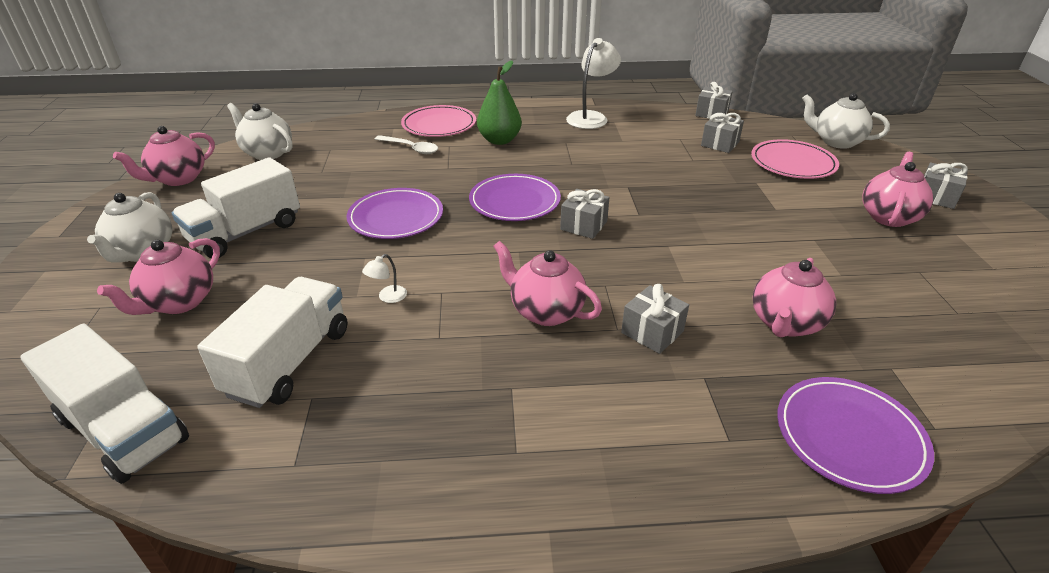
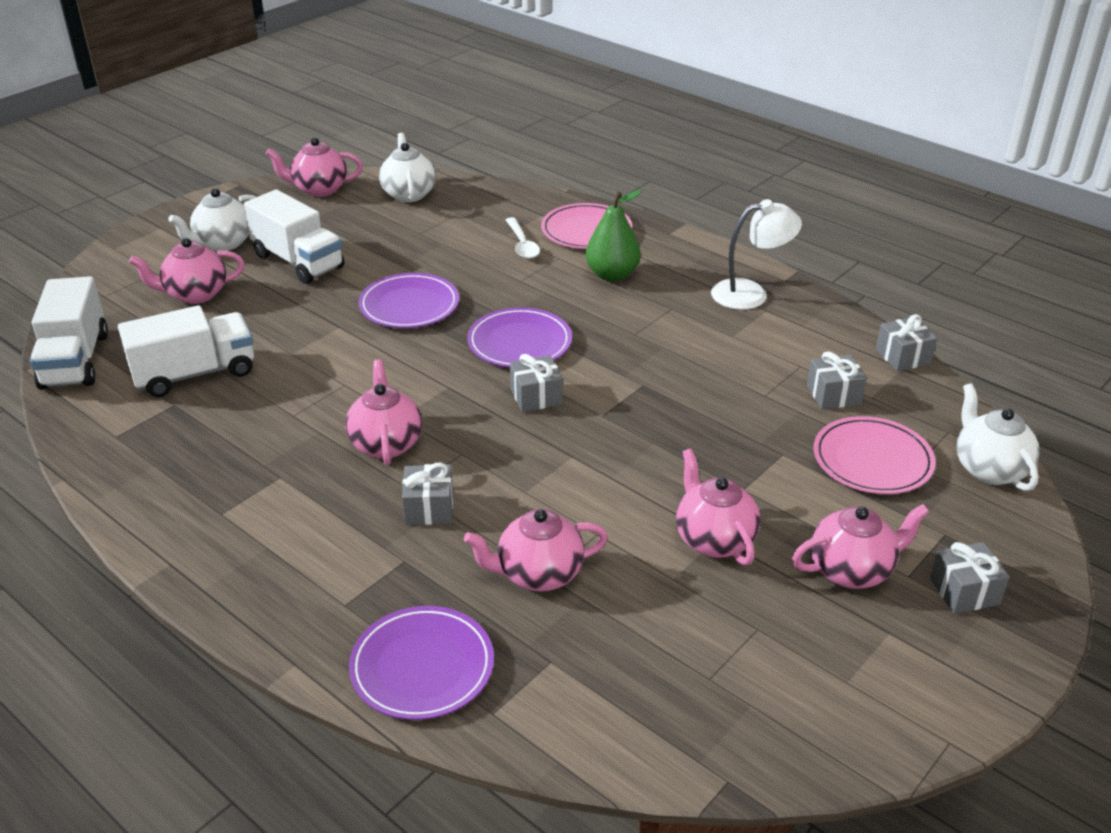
camera: 45 degrees right, 0 degrees up
(246, 232) = (298, 261): white truck -> white truck turned 135 degrees counterclockwise
(388, 297) = (307, 366): white lamp -> none
(815, 242) = (713, 539): none -> pink teapot

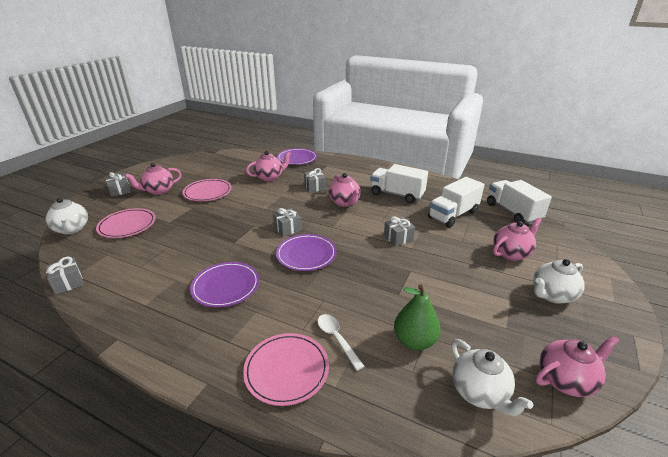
camera: 165 degrees right, 5 degrees down
(223, 243) = (552, 295): white teapot -> white teapot turned 150 degrees counterclockwise
(298, 261) = (483, 288): white truck -> white truck (397, 194)
(409, 305) = (383, 267): purple plate -> purple plate (225, 286)
(612, 275) = (257, 318): green pear -> green pear (414, 341)
(713, 539) = (207, 192): pink teapot -> pink plate
(750, 293) = (151, 319): white lamp -> none
(833, 395) = (129, 252): grey gift -> grey gift (398, 238)

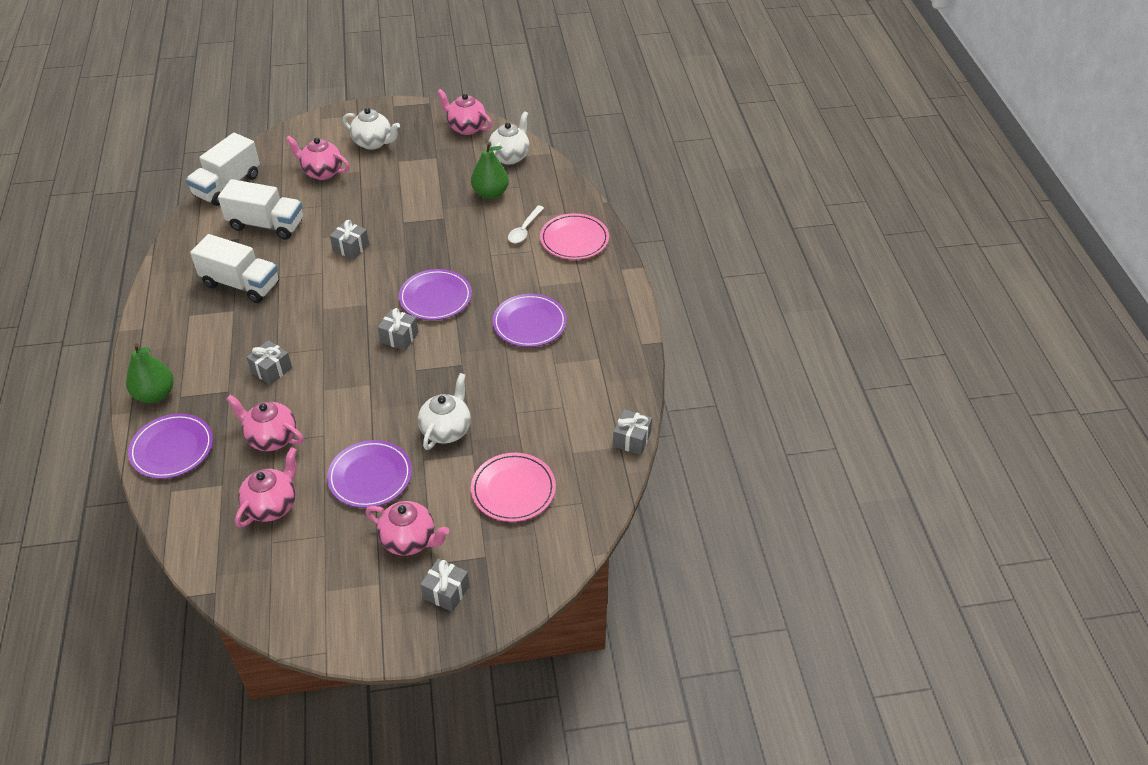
camera: 125 degrees left, 15 degrees up
(72, 229) = (568, 539): white teapot -> white teapot (446, 430)
(207, 192) = (370, 476): pink plate -> purple plate
(335, 161) = (155, 394): none -> green pear
(344, 202) = (297, 320): pink teapot -> pink teapot (272, 505)
(397, 194) = (241, 284): white truck -> white truck turned 60 degrees counterclockwise

